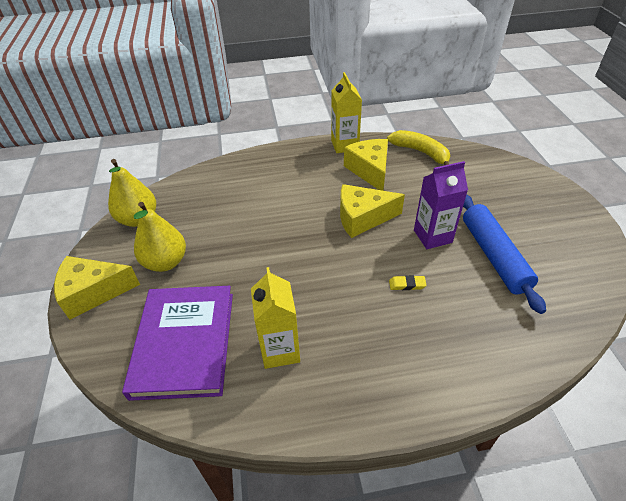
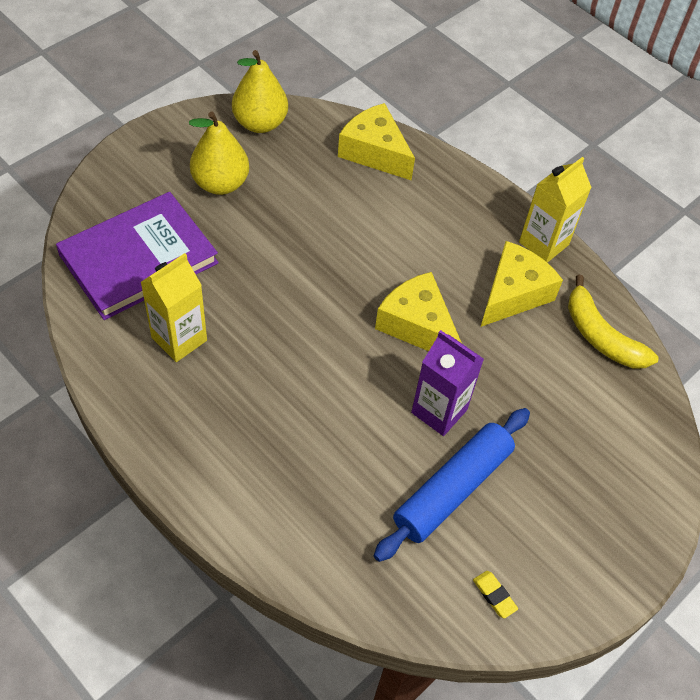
camera: 50 degrees right, 10 degrees up
(93, 292) = (147, 153): yellow cheese -> yellow cheese (374, 152)
(407, 284) = (340, 414): yellow eraser -> yellow eraser (494, 595)
(421, 152) = (601, 336): yellow banana -> yellow banana turned 135 degrees clockwise

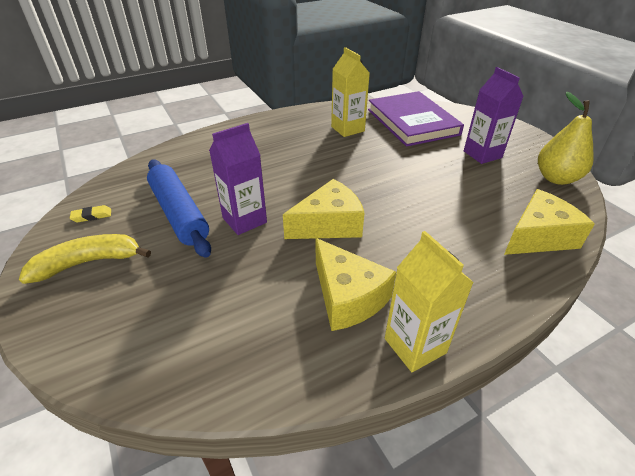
camera: 110 degrees right, 15 degrees down
(220, 183) = (482, 154): yellow pear -> purple carton
(601, 336) = (271, 360): yellow banana -> yellow banana (88, 262)

